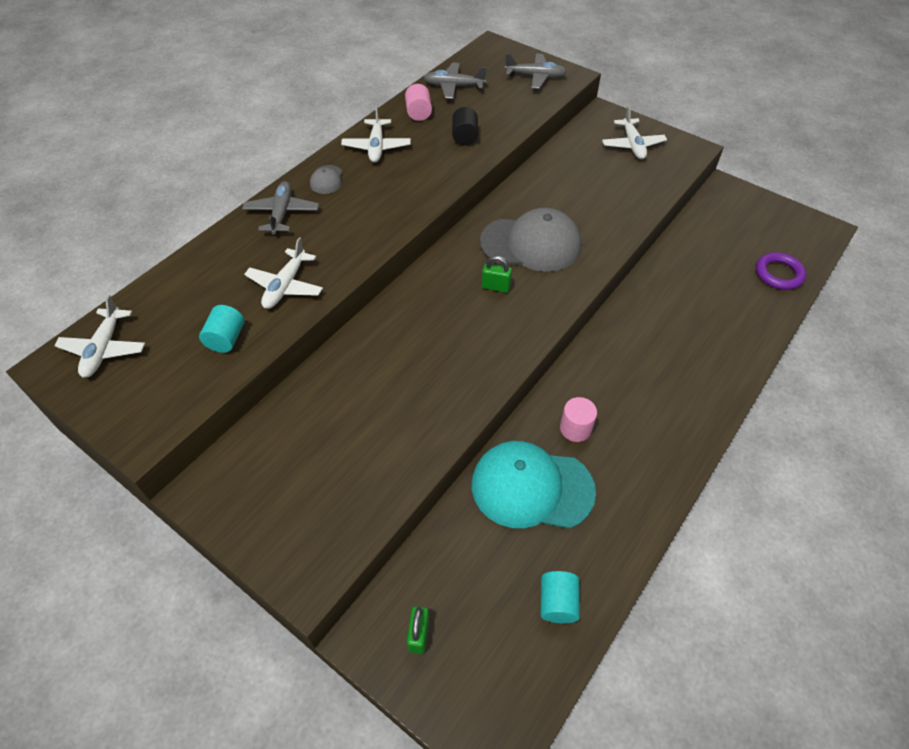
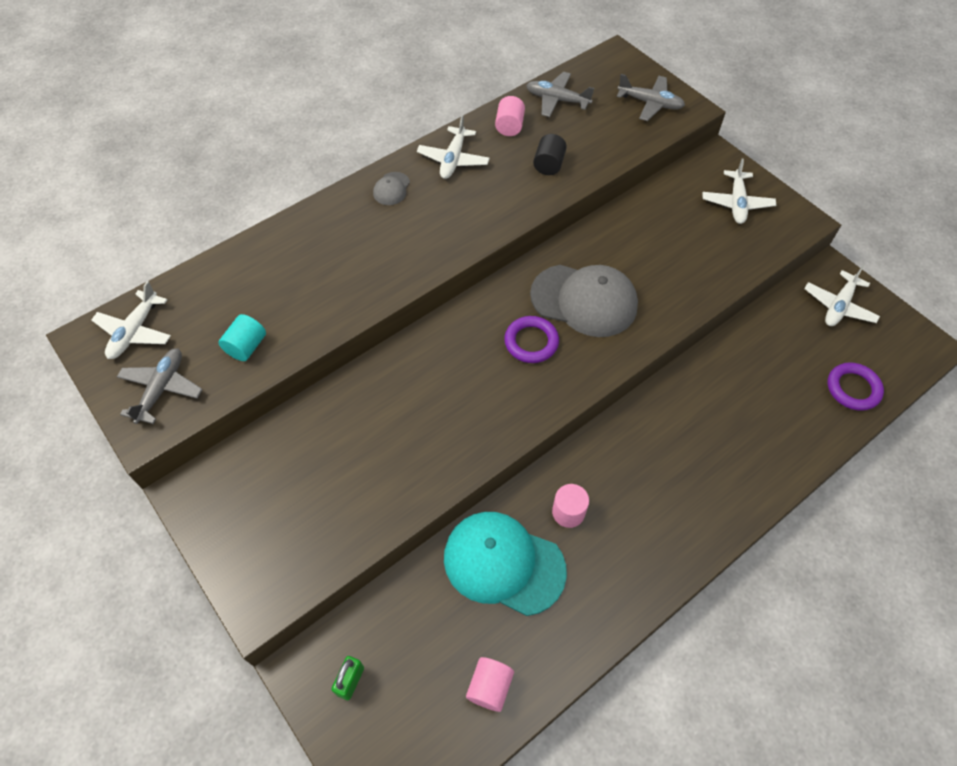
camera: 15 degrees right, 5 degrees up
(282, 213) = (337, 219): grey plane -> grey plane (162, 389)
(285, 286) = (317, 301): white plane -> white plane (838, 306)
(496, 287) = (531, 342): green padlock -> purple ring
(557, 603) = (490, 687): turquoise cylinder -> pink cylinder

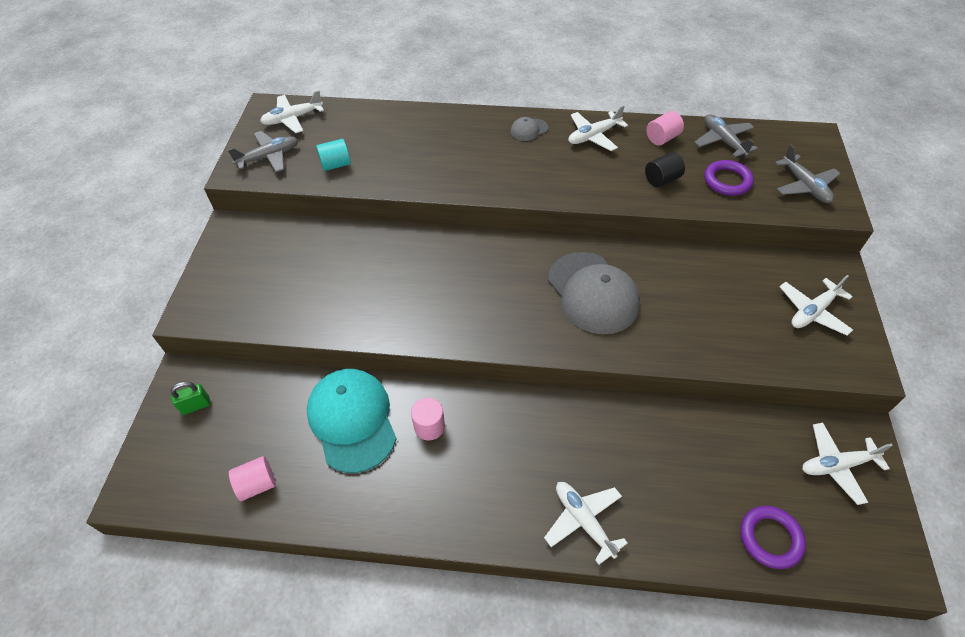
camera: 45 degrees right, 5 degrees down
(531, 342) = (521, 292): purple ring -> purple ring (727, 181)
(744, 481) = (583, 521): none -> white plane

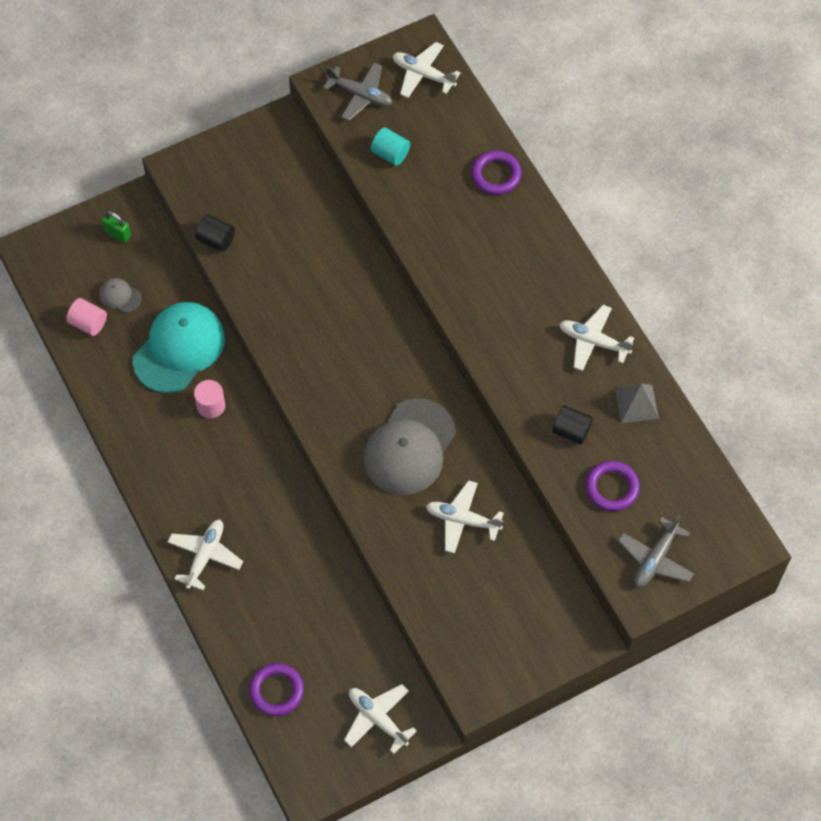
camera: 55 degrees right, 10 degrees up
(285, 323) = (216, 240): none -> black cylinder
(413, 121) = (496, 175): none -> purple ring
(529, 130) = (560, 281): grey cap -> grey cap (120, 296)
(662, 138) = (636, 404): pink cylinder -> grey pyramid
(723, 141) = (674, 460): grey plane -> none
(812, 312) = (513, 633): white plane -> white plane (462, 520)

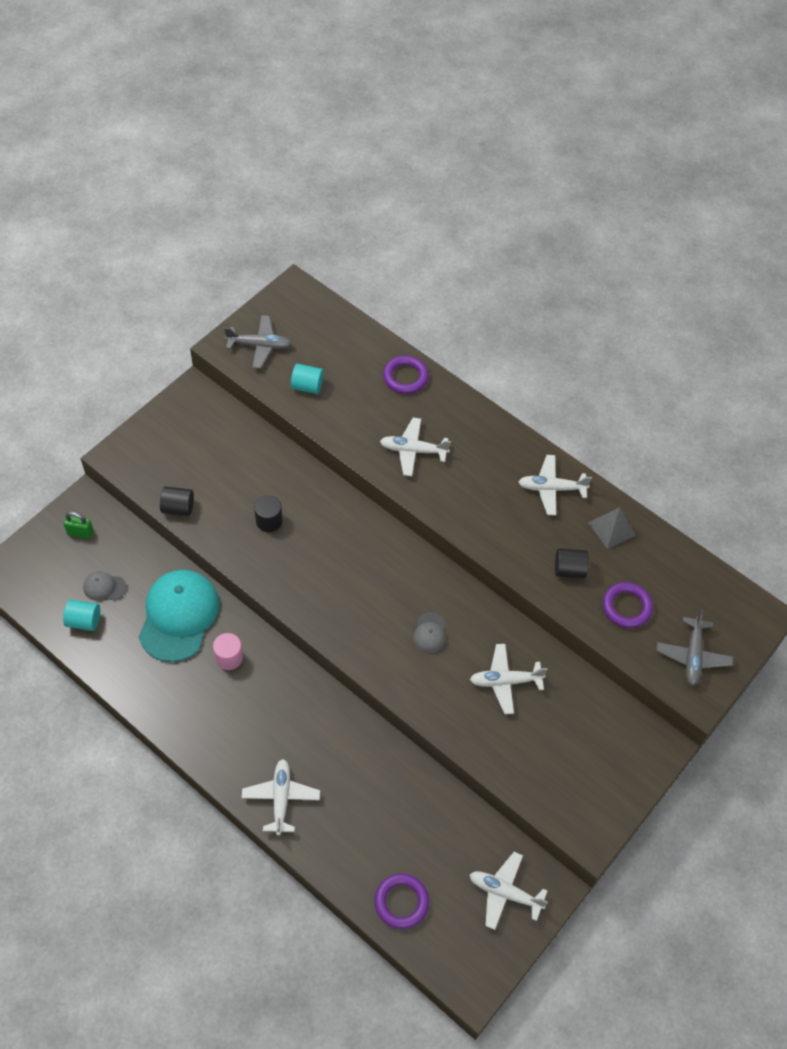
camera: 25 degrees left, 5 degrees down
(88, 323) = (84, 621): pink cylinder -> turquoise cylinder
(299, 282) = (269, 521): none -> black cylinder
(409, 447) = (430, 633): grey cap -> grey cap, size x0.43
(423, 74) = (306, 314): white plane -> white plane (413, 450)

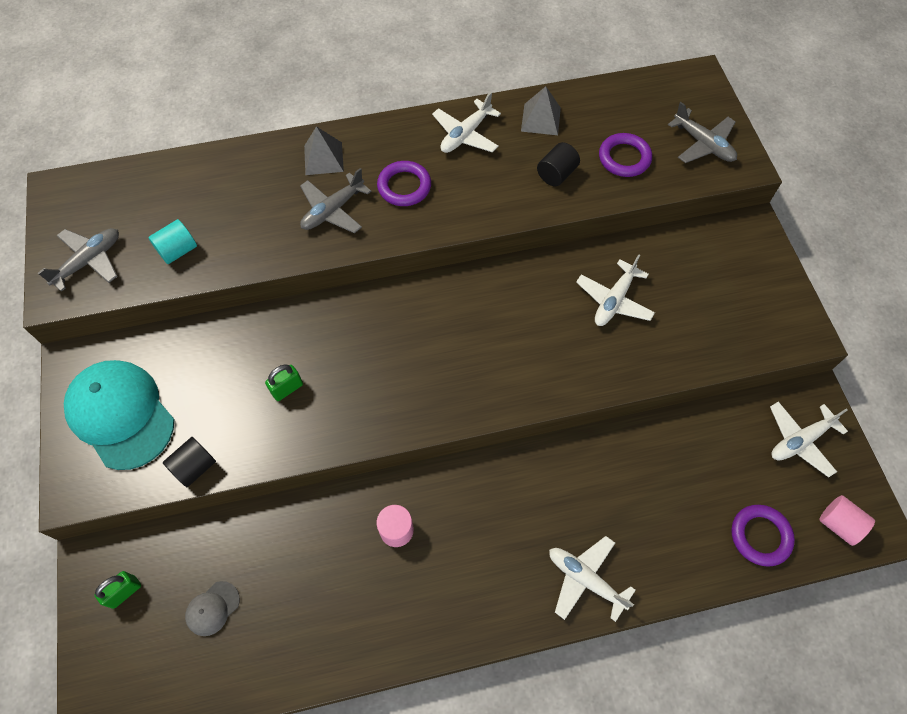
camera: 50 degrees left, 5 degrees up
(84, 621) = (235, 658): turquoise cylinder -> none
(178, 616) = (310, 550): turquoise cap -> turquoise cap (121, 415)
(269, 521) = (287, 389): black cylinder -> green padlock
(405, 377) = (249, 166): purple ring -> purple ring (404, 186)
(413, 450) = (333, 210): white plane -> grey plane
(430, 633) = (521, 328): grey cap -> none
(450, 415) = (323, 158): none -> grey pyramid
(454, 956) = (838, 524): none -> pink cylinder

